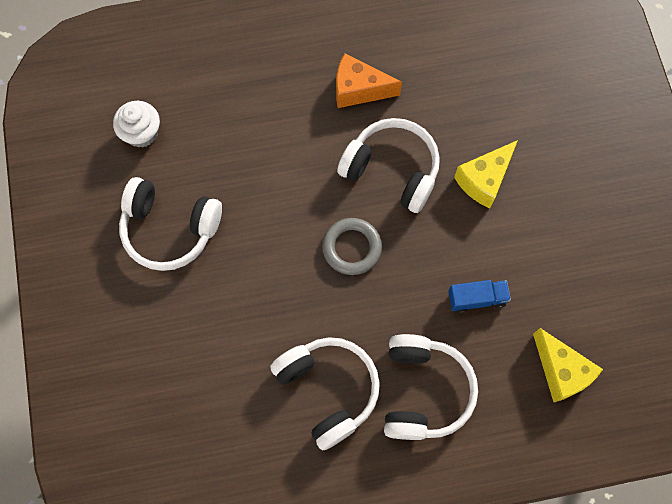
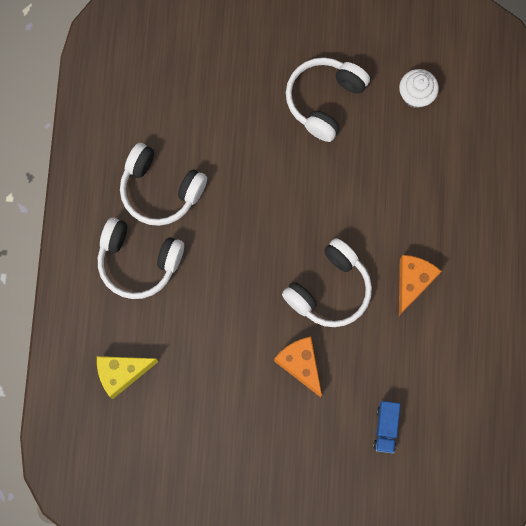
camera: 105 degrees right, 5 degrees up
(328, 390) = (160, 190): white headphones -> white headphones turned 45 degrees clockwise
(352, 248) = (270, 238): grey ring -> none
(476, 299) = (199, 325): blue truck -> blue truck (385, 428)
(484, 180) = (300, 364): yellow cheese -> orange cheese

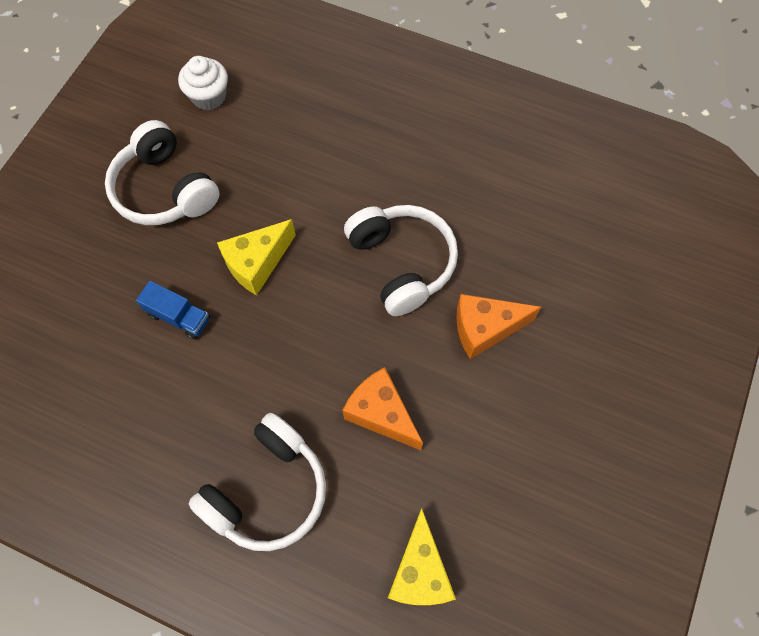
camera: 70 degrees left, 10 degrees down
(160, 190) = (181, 425): white headphones -> none
(291, 189) = (257, 263): none -> yellow cheese
(385, 428) = (594, 260): blue truck -> blue truck (179, 317)
(412, 282) = (427, 173): orange cheese -> orange cheese (381, 413)

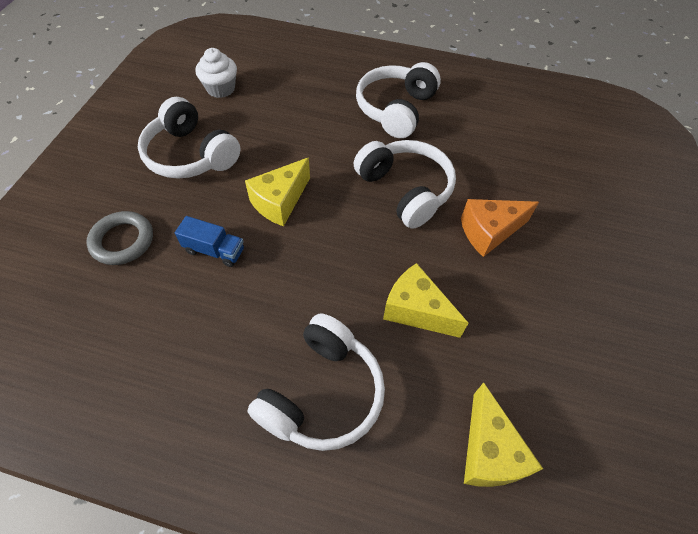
camera: 10 degrees left, 10 degrees down
(83, 294) = (122, 241): none -> grey ring
(381, 413) = (416, 310): orange cheese -> yellow cheese
(415, 147) = (396, 109): none -> white headphones

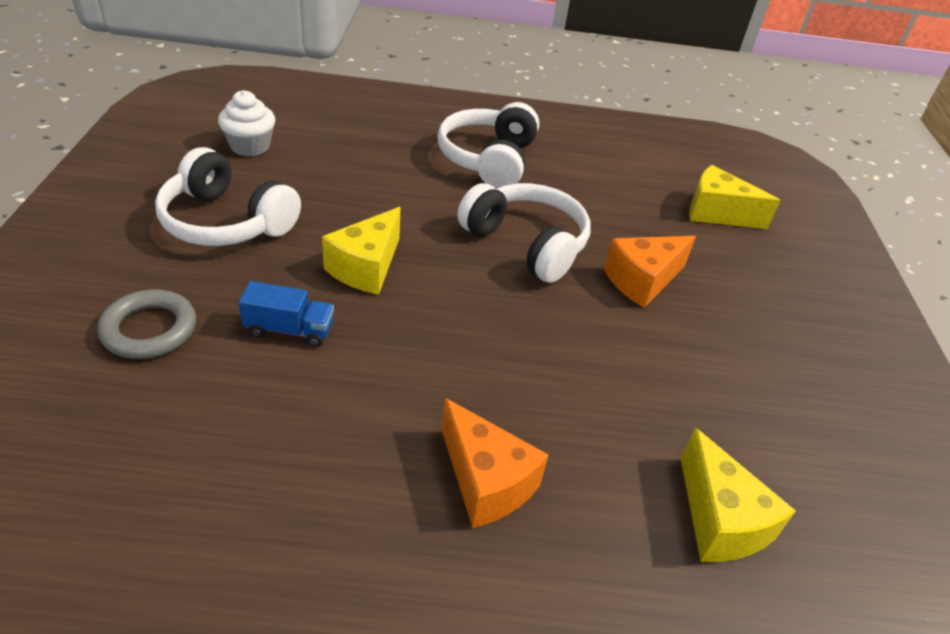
camera: 15 degrees left, 15 degrees down
(322, 393) = (485, 481): white headphones -> orange cheese
(416, 310) = (580, 373): yellow cheese -> yellow cheese (717, 213)

